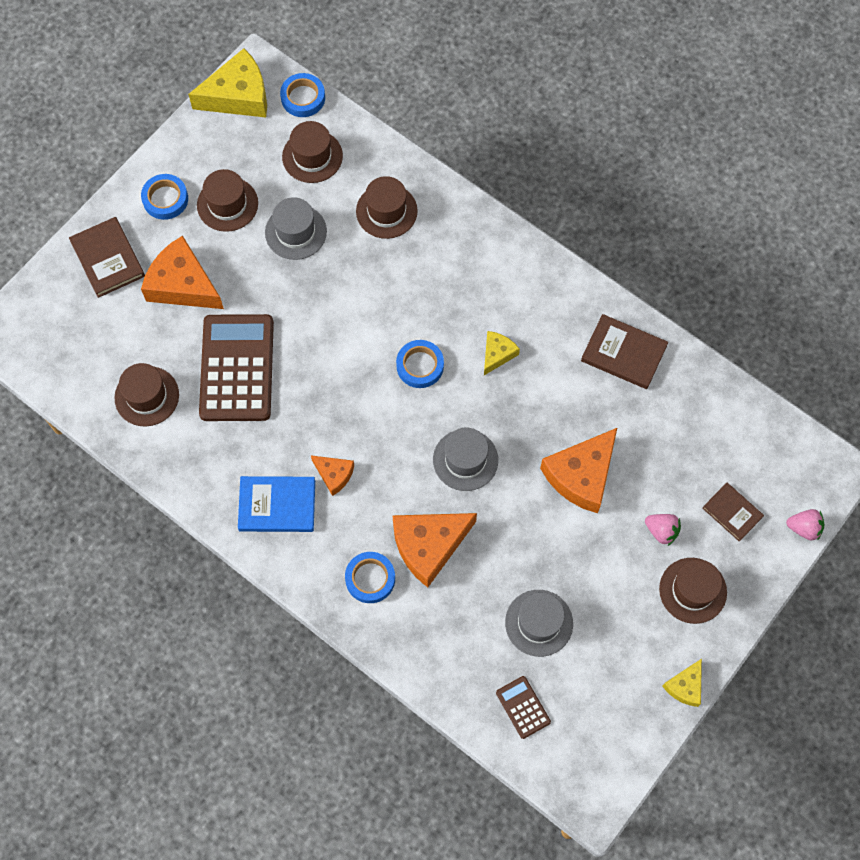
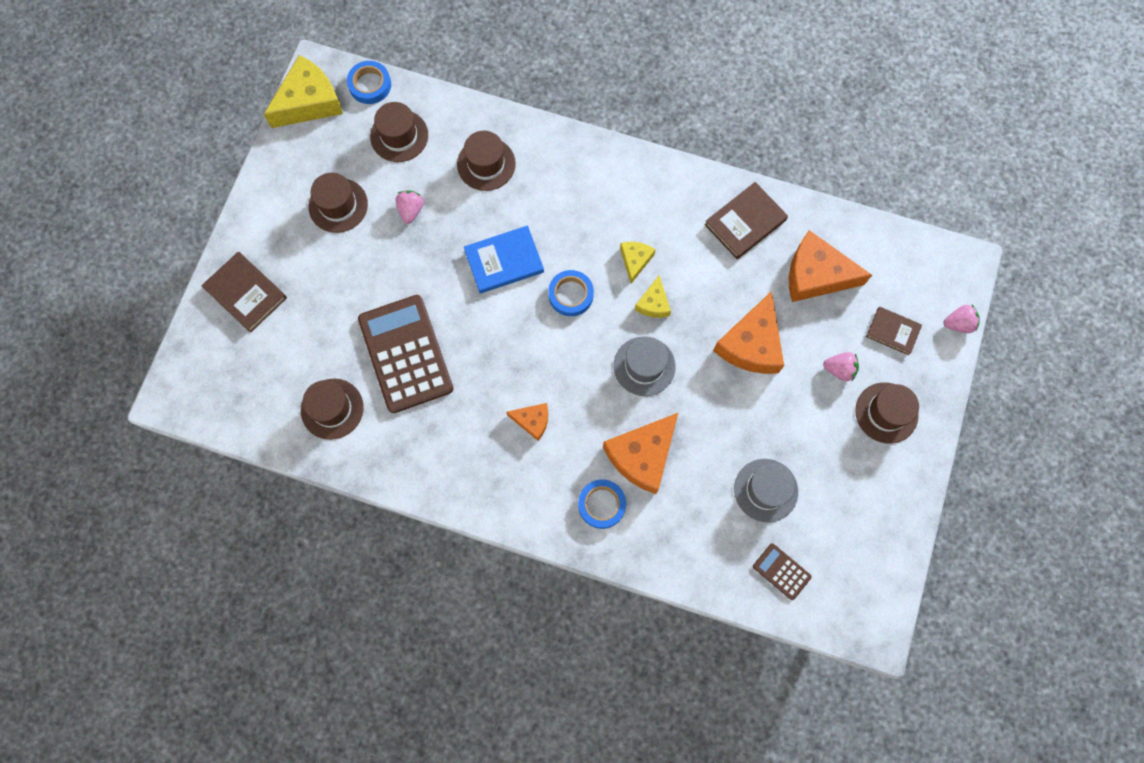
camera: 20 degrees left, 5 degrees up
(165, 199) = (278, 219): blue tape -> none
(183, 284) = (325, 293): orange cheese -> orange cheese (816, 275)
(277, 505) = (491, 467): blue book -> blue book (504, 261)
(295, 232) = (411, 210): grey hat -> pink strawberry
(623, 353) = (745, 222): brown book -> brown book turned 45 degrees counterclockwise
(685, 686) = (913, 500): yellow cheese -> yellow cheese (653, 303)

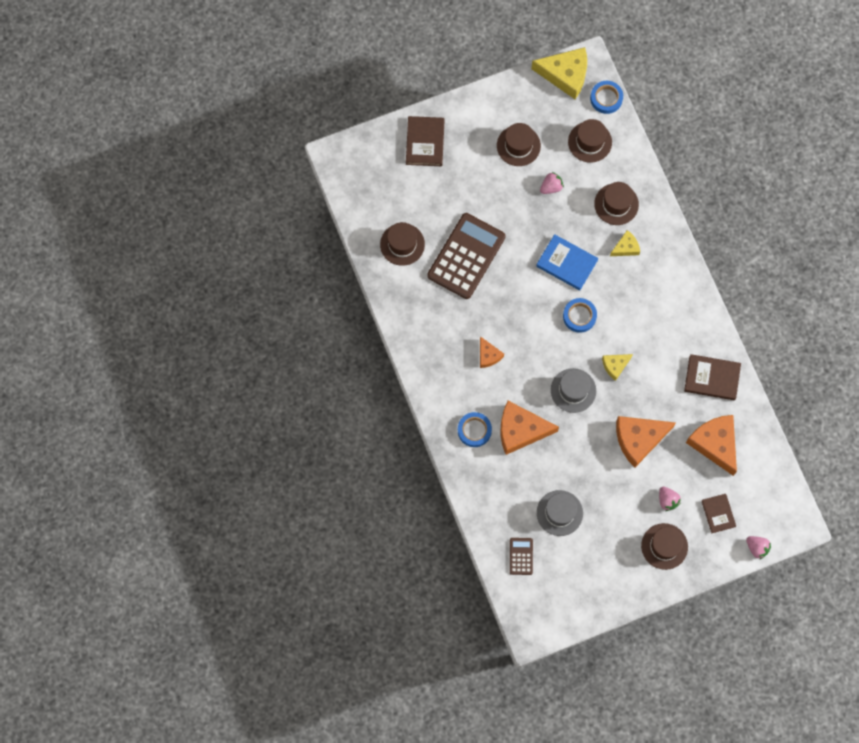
camera: 50 degrees right, 0 degrees up
(635, 260) = (632, 335): yellow cheese -> yellow cheese (626, 247)

